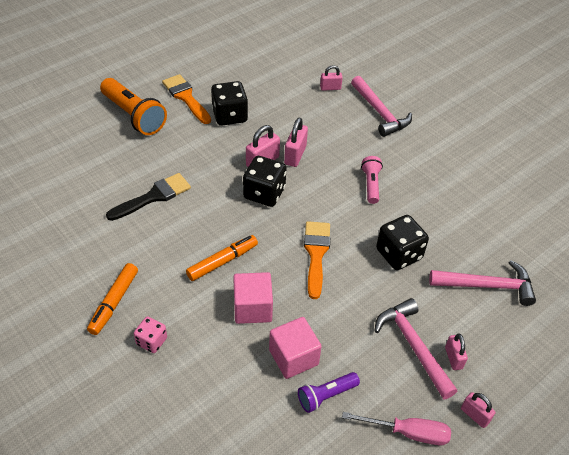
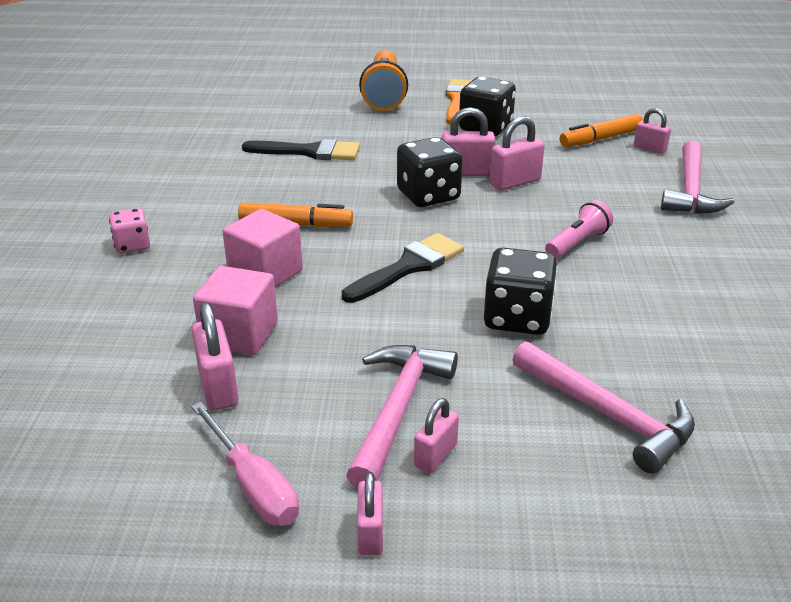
camera: 45 degrees right, 15 degrees down
(114, 302) = (150, 203): orange marker -> orange marker (601, 139)
(316, 254) = (408, 267): orange brush -> black brush
(326, 396) = (218, 387): purple flashlight -> pink padlock

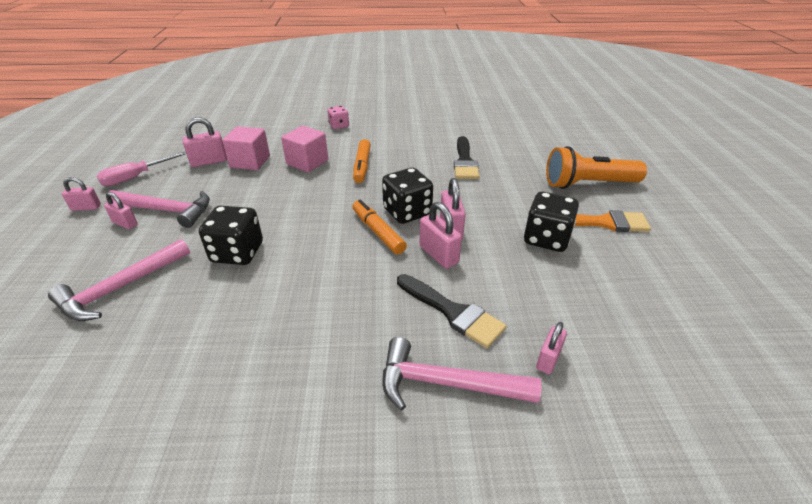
camera: 85 degrees right, 5 degrees up
(408, 267) = (307, 208): black brush -> black brush (452, 312)
(577, 243) = (334, 287): pink flashlight -> none
(601, 139) = (557, 318): orange marker -> orange marker (378, 232)

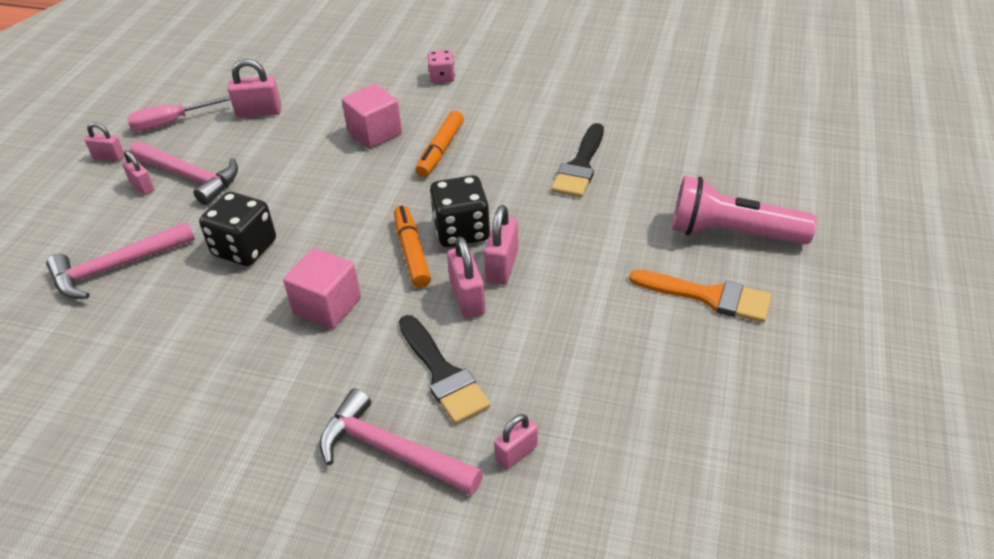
camera: 20 degrees right, 5 degrees up
(250, 162) = (306, 121): pink cube -> pink cube (327, 306)
(546, 239) = (616, 304): black dice -> none
(588, 184) = (732, 233): orange flashlight -> pink flashlight

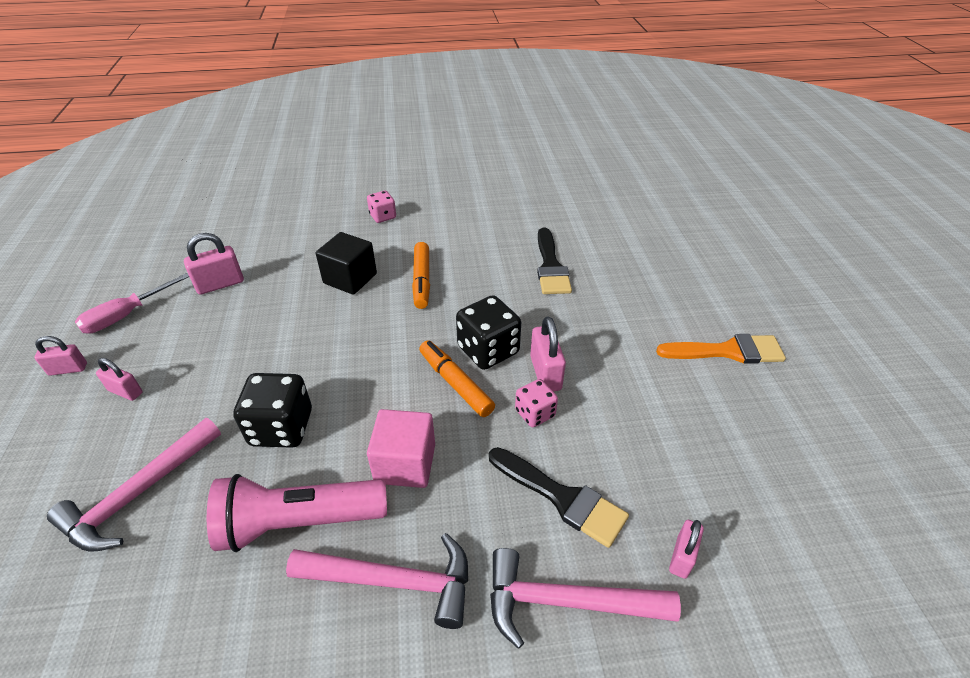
camera: 25 degrees left, 0 degrees up
(189, 177) = (177, 367): pink hammer -> pink hammer (393, 581)
(374, 133) = (350, 278): pink cube -> black cube
(467, 298) = (535, 413): pink padlock -> pink dice
(732, 233) = (705, 293): pink flashlight -> pink flashlight (299, 522)

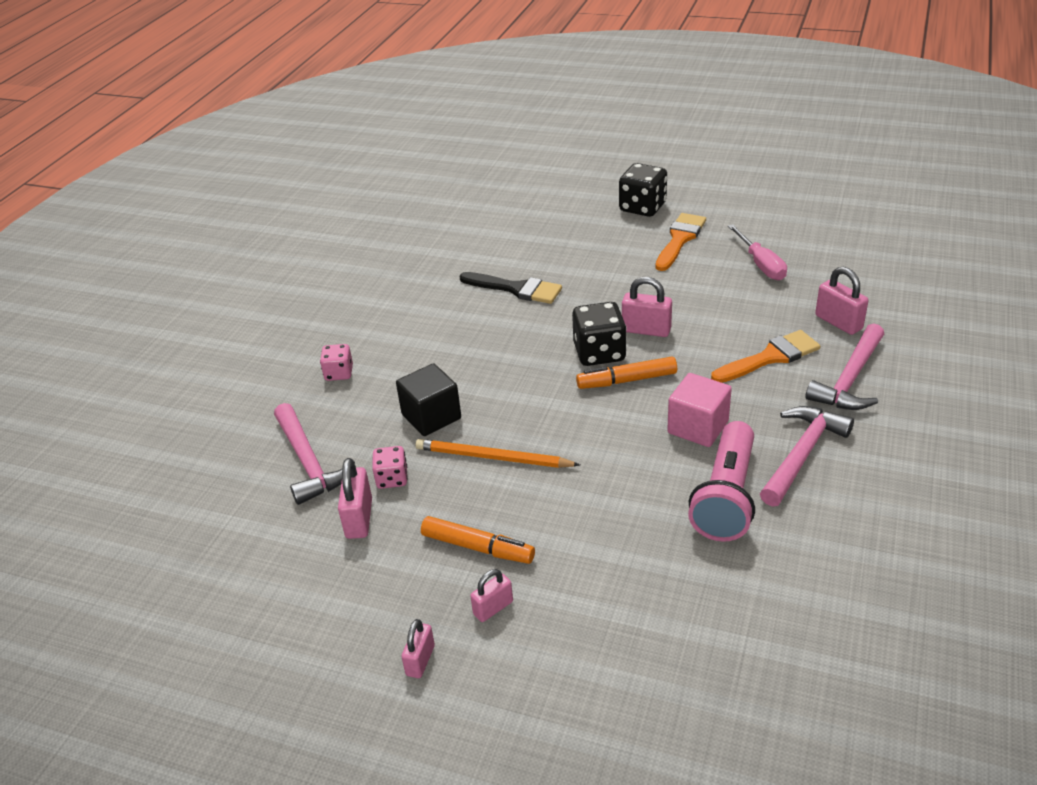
camera: 60 degrees left, 5 degrees down
(127, 315) = (355, 605): pink screwdriver -> pink screwdriver (761, 264)
(139, 493) = (643, 599): pink hammer -> pink hammer (308, 462)
(281, 428) = (615, 495): black dice -> black dice (642, 207)
(310, 330) = (493, 457): none -> orange pencil
(422, 280) = (473, 369): orange marker -> orange marker (477, 547)
(535, 413) = (685, 347): pink dice -> pink dice (392, 478)
(562, 498) = (770, 357): black brush -> orange brush
(682, 557) = (838, 322): pink padlock -> pink padlock, size x1.53

